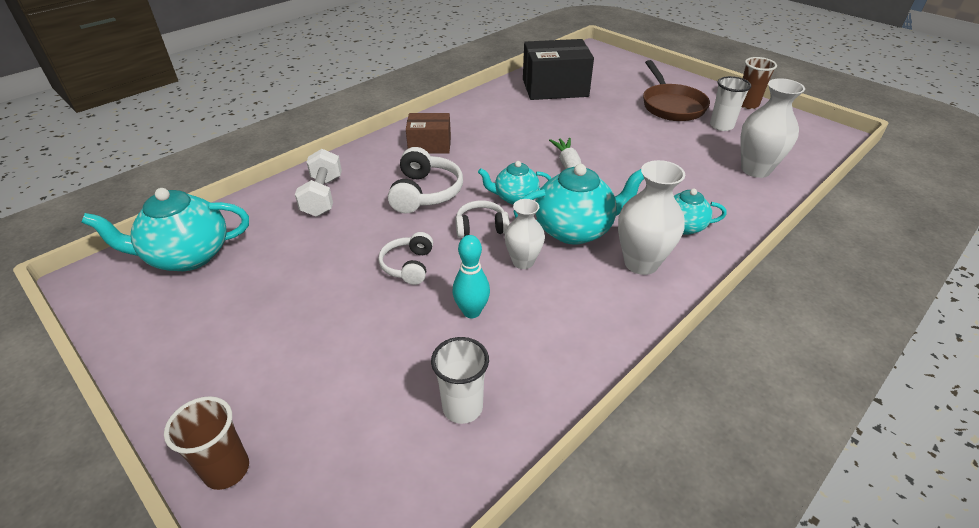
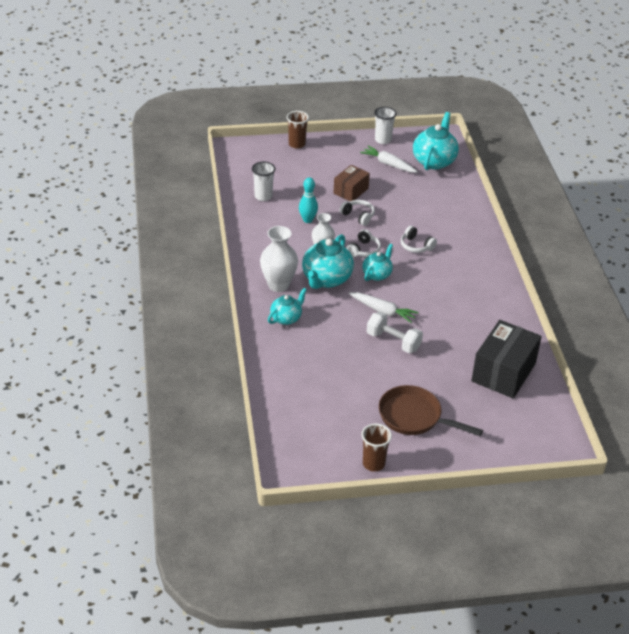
camera: 125 degrees right, 0 degrees up
(229, 299) = (388, 164): none -> white carrot
(322, 196) = (449, 211): white dumbbell -> white dumbbell (393, 341)
(425, 193) = (416, 246): white headphones -> white headphones, size x0.64
(429, 145) = (470, 270): brown box -> brown box (351, 191)
(721, 126) = (360, 420): white cup -> white cup (383, 140)
(755, 169) = (297, 391): white vase -> none

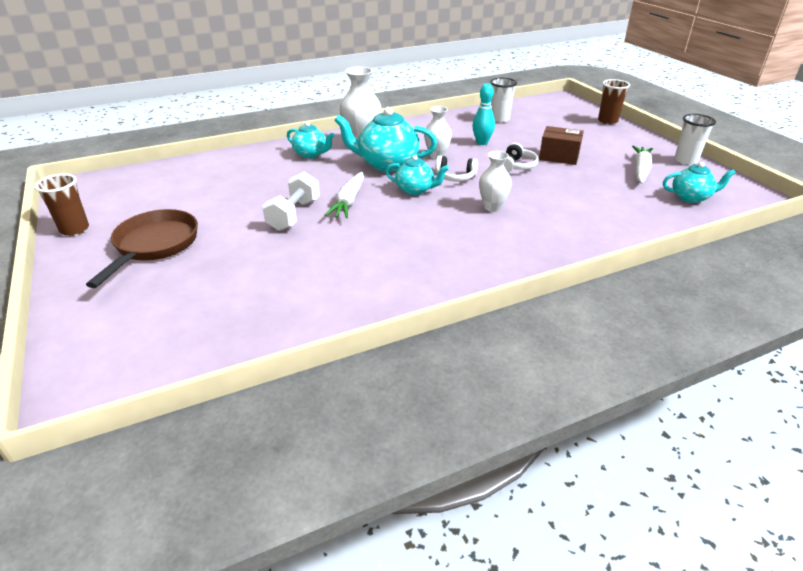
camera: 75 degrees right, 5 degrees down
(416, 246) = (492, 207): white headphones -> white vase
(434, 161) = (691, 197): turquoise teapot -> turquoise teapot, size x0.59
(503, 372) = (253, 308): black box -> none

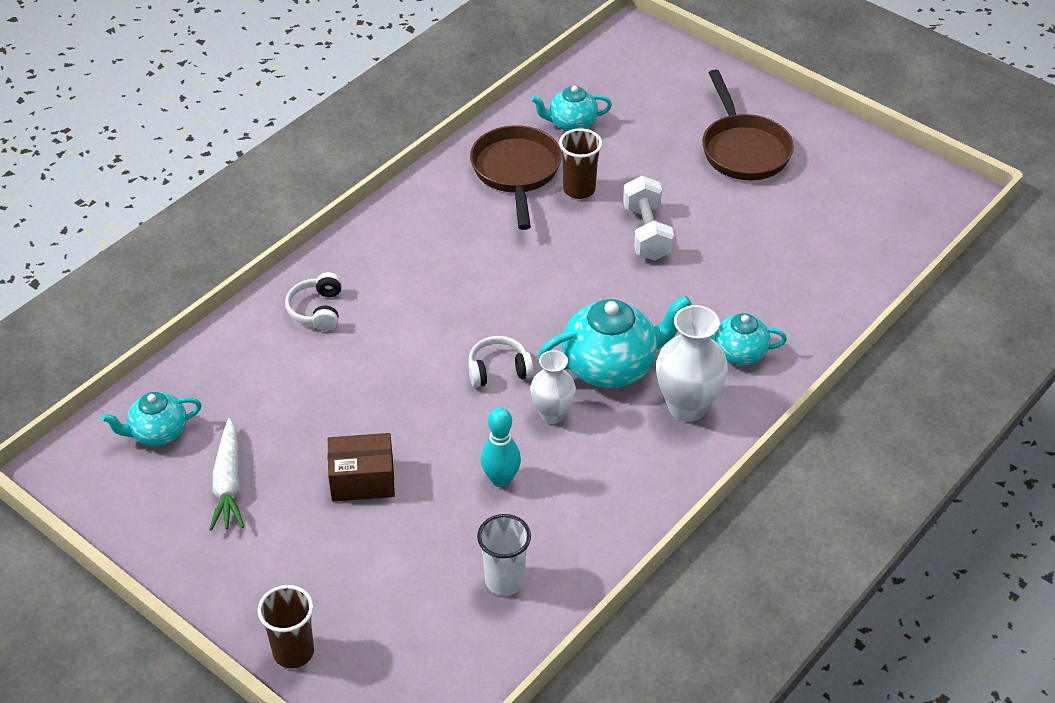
camera: 155 degrees right, 10 degrees up
(74, 229) = (849, 141): brown cup -> brown cup (579, 189)
(348, 201) = (603, 275): white carrot -> none
(350, 281) = (516, 172): none -> brown pan
(415, 190) = (536, 324): turquoise teapot -> turquoise teapot (571, 124)
(492, 207) = (421, 323): white vase -> none
(516, 166) = (421, 428): white headphones -> white headphones (317, 310)
(685, 161) = (153, 539): white cup -> none

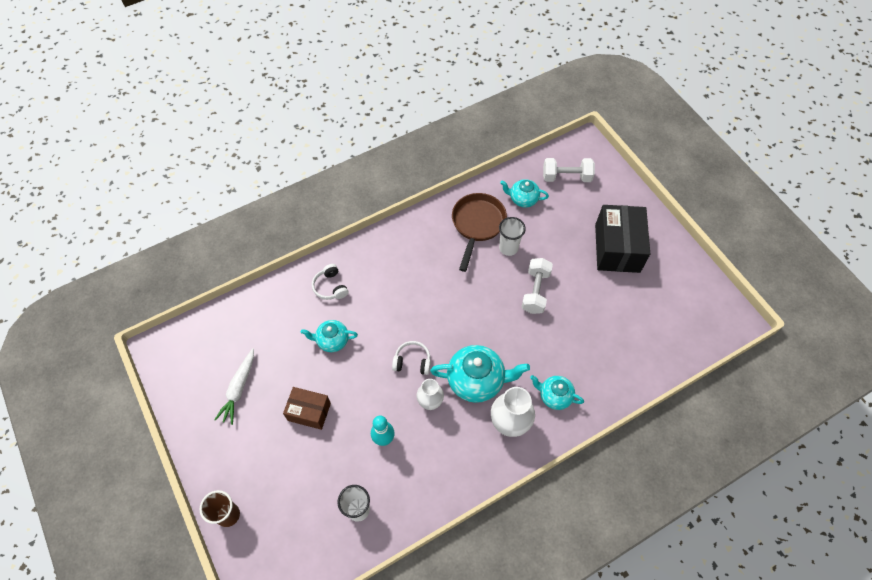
camera: 20 degrees right, 15 degrees up
(158, 433) = (216, 342): turquoise teapot -> turquoise teapot (332, 340)
(317, 310) = (330, 287): white headphones -> white headphones turned 45 degrees counterclockwise
(579, 189) = (508, 248): brown cup -> white cup
(625, 81) = (566, 177): none -> white dumbbell
(743, 149) = (617, 248): brown pan -> black box

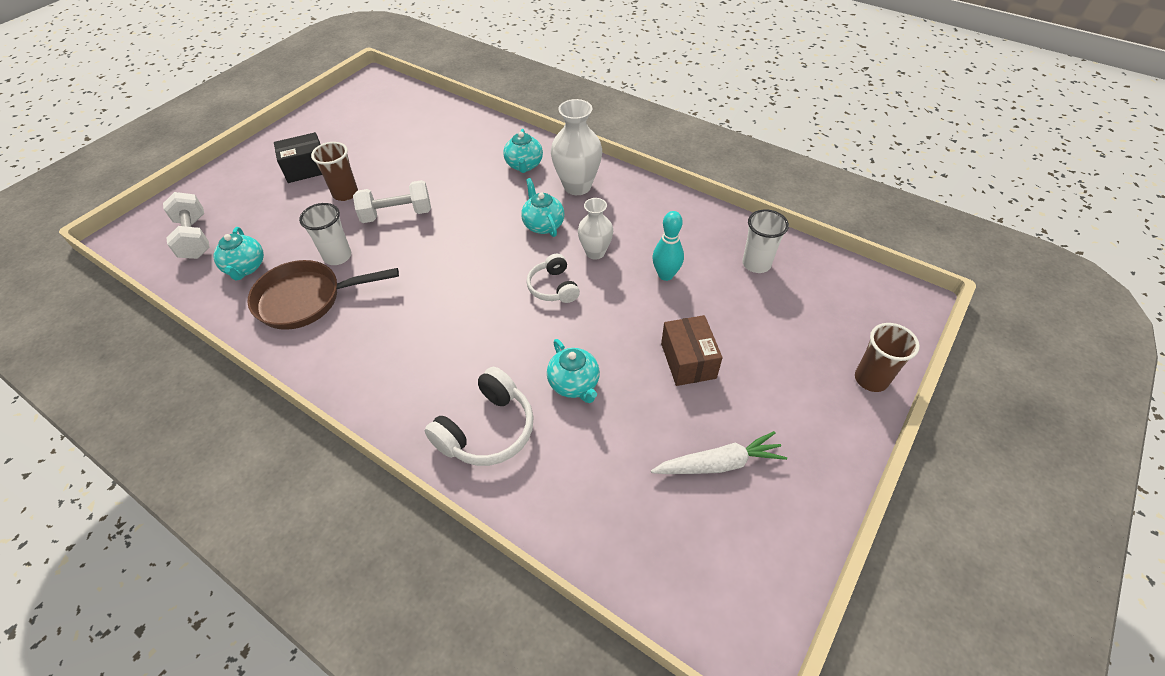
camera: 115 degrees left, 10 degrees down
(330, 287) = (487, 430): white headphones -> white headphones, size x1.56
(476, 381) = (543, 225): turquoise teapot -> turquoise teapot, size x0.59
(575, 266) = (345, 193): none -> brown cup
(617, 248) = (306, 169): black box -> black box, size x0.59

